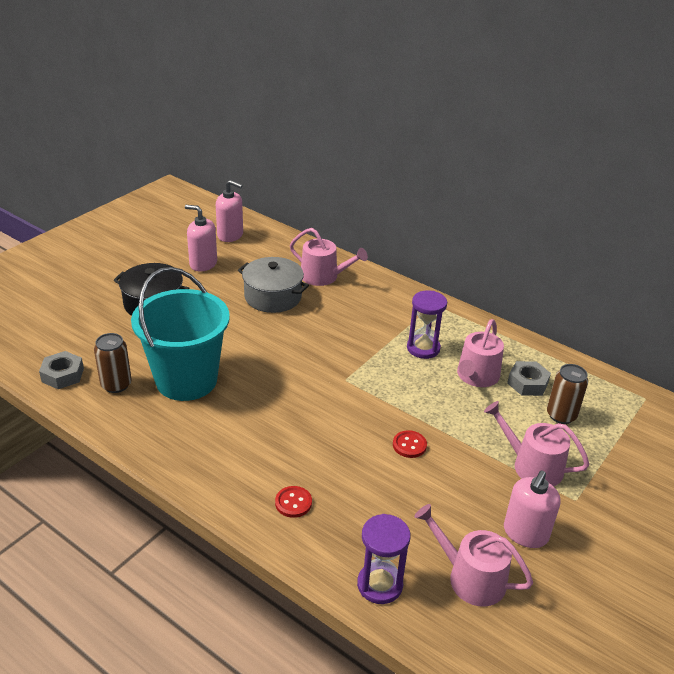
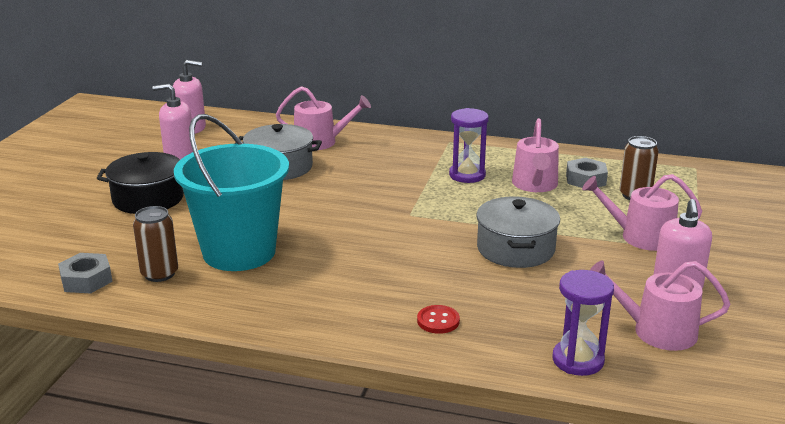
camera: 20 degrees left, 10 degrees down
(409, 445) = (515, 249): red button -> grey pot

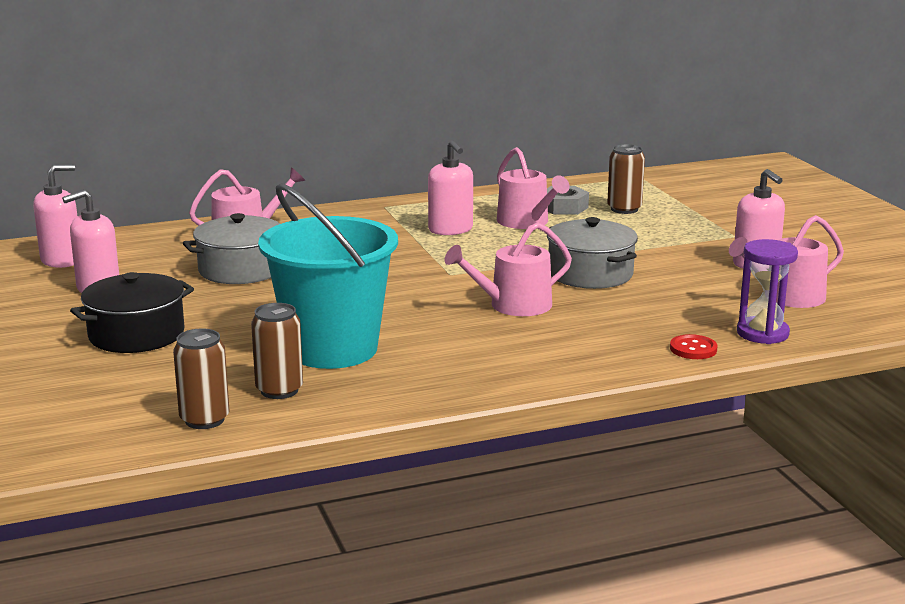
camera: 35 degrees left, 5 degrees down
(86, 280) = (204, 420): grey nut -> brown can
(438, 321) = (613, 343): red button -> red button (693, 349)
(467, 175) = (450, 230): purple hourglass -> pink soap dispenser
(640, 237) = (676, 238): pink watering can -> pink watering can (513, 305)

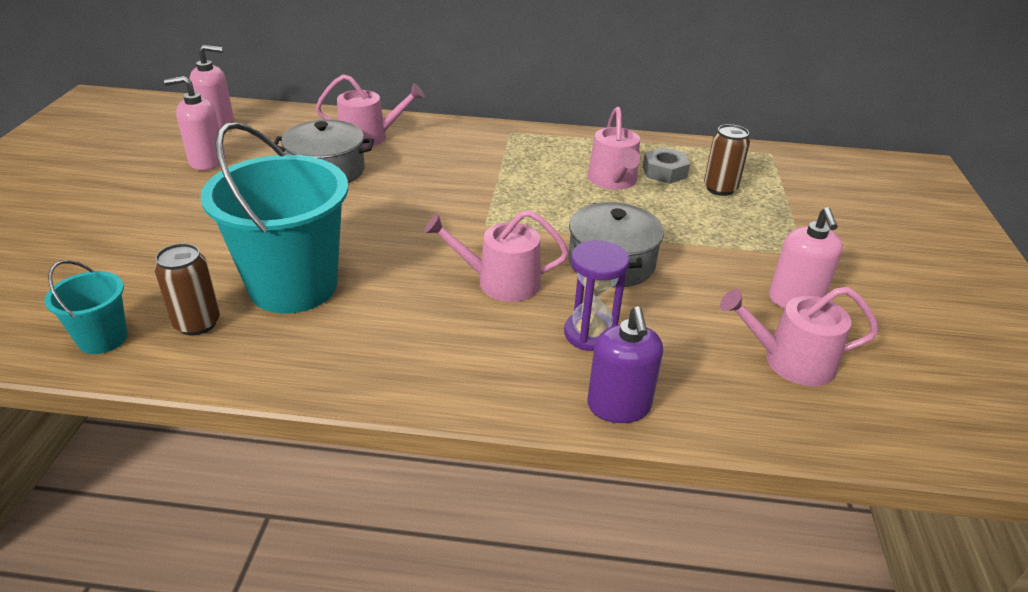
camera: 25 degrees right, 15 degrees up
(136, 335) = (174, 219): black pot -> none
(204, 420) = (103, 339): brown can -> turquoise bucket
(450, 230) = (538, 172): pink soap dispenser -> none
(693, 349) = (619, 406): red button -> purple soap dispenser
(762, 333) = (716, 409): purple hourglass -> purple hourglass (590, 334)

